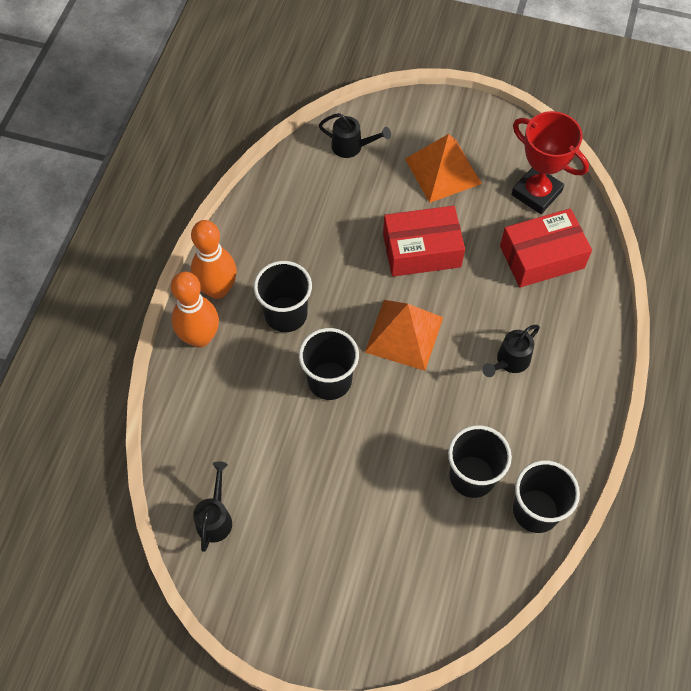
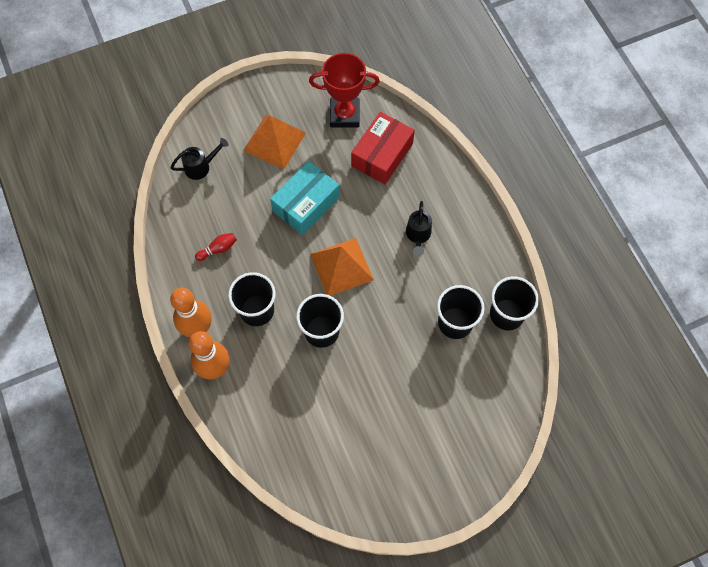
camera: 40 degrees left, 5 degrees up
(215, 518) = (327, 472): black watering can -> none
(300, 232) = (218, 249): none -> red bowling pin
(422, 250) = (306, 204): red box -> turquoise box

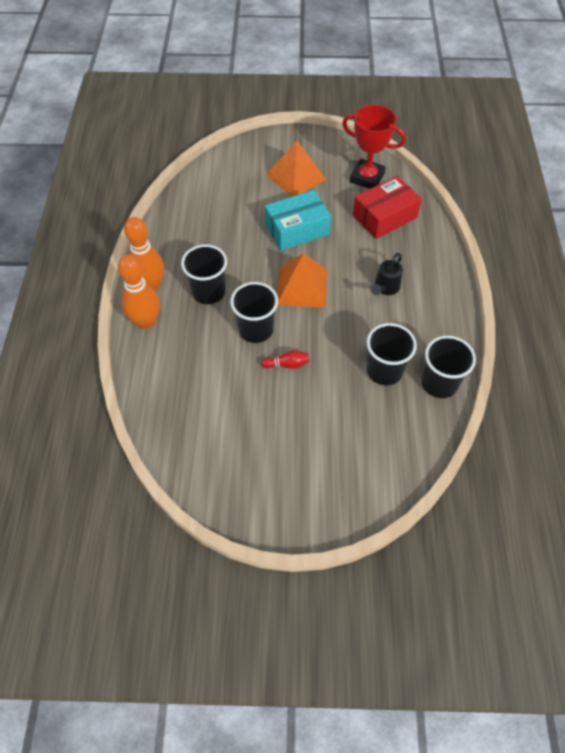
camera: 25 degrees right, 10 degrees down
(201, 167) = (224, 174): black watering can -> none
(218, 249) = (203, 235): red bowling pin -> red bowling pin (287, 364)

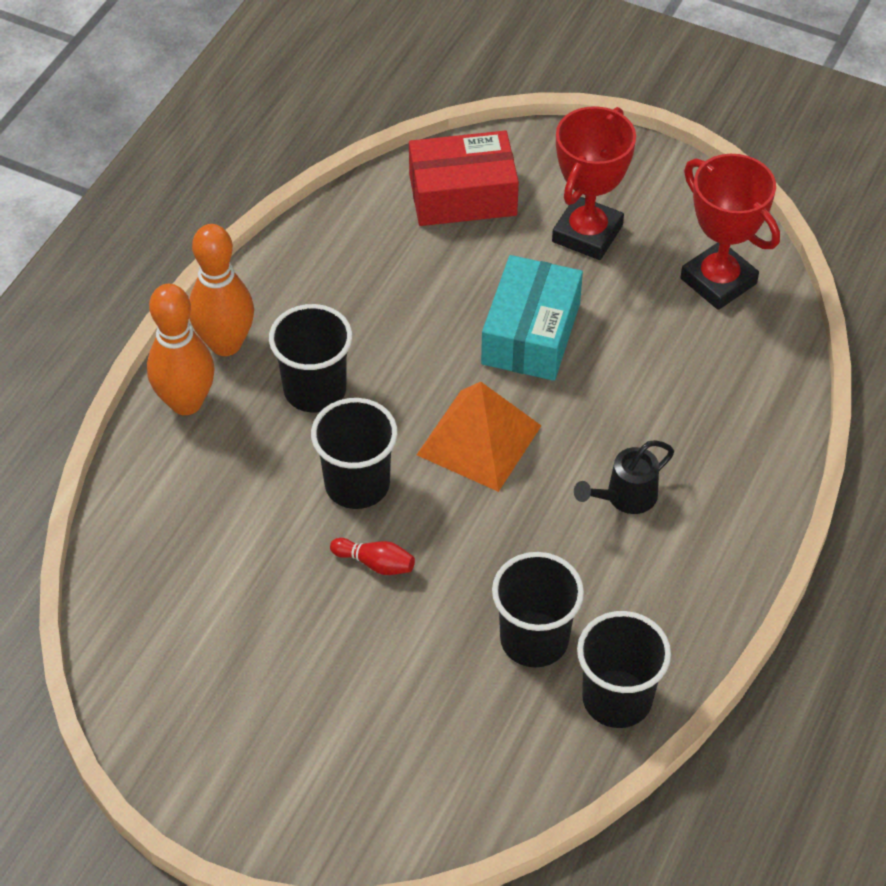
camera: 25 degrees right, 5 degrees down
(296, 176) = (587, 233): orange pyramid -> red trophy
(297, 229) = (531, 334): turquoise box -> turquoise box turned 75 degrees counterclockwise
(384, 216) = (706, 366): red box -> red box (462, 195)

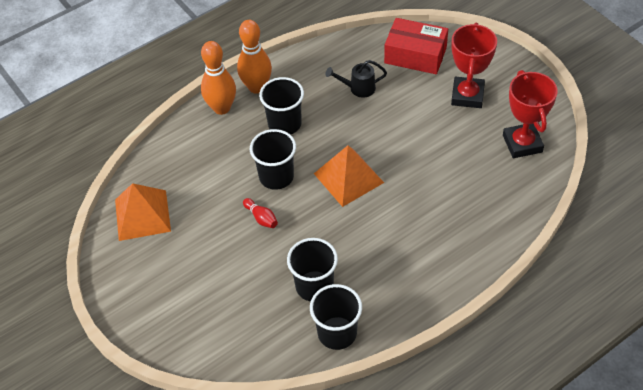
camera: 30 degrees right, 0 degrees up
(163, 642) = (142, 215): none -> orange pyramid
(531, 334) = (407, 135): turquoise box -> none
(587, 233) = (467, 95): red trophy -> red trophy turned 45 degrees counterclockwise
(625, 497) = (404, 234): black watering can -> black watering can (358, 88)

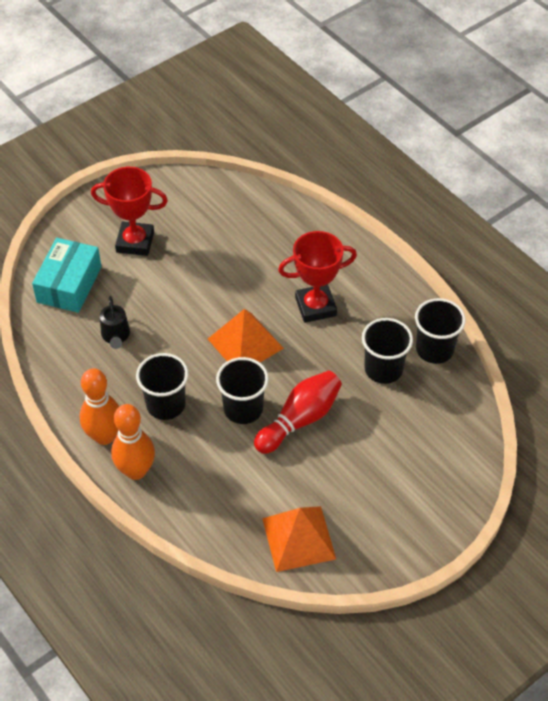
camera: 95 degrees left, 0 degrees up
(261, 218) = (300, 419): red bowling pin -> red bowling pin, size x2.08
(415, 55) = (69, 284): red box -> turquoise box
(522, 143) = (203, 203): red trophy -> red trophy (315, 307)

